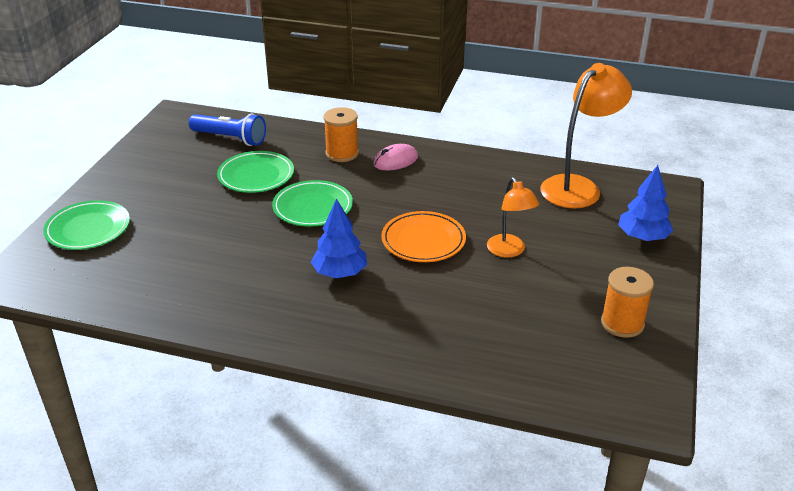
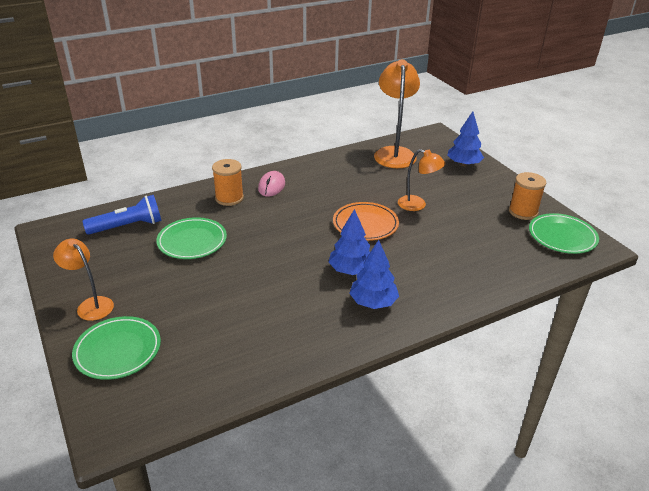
camera: 45 degrees left, 0 degrees up
(120, 186) = (91, 305): none -> orange lamp
(312, 311) = (373, 302): none -> blue tree
(313, 207) = (267, 241): green plate -> green plate (562, 236)

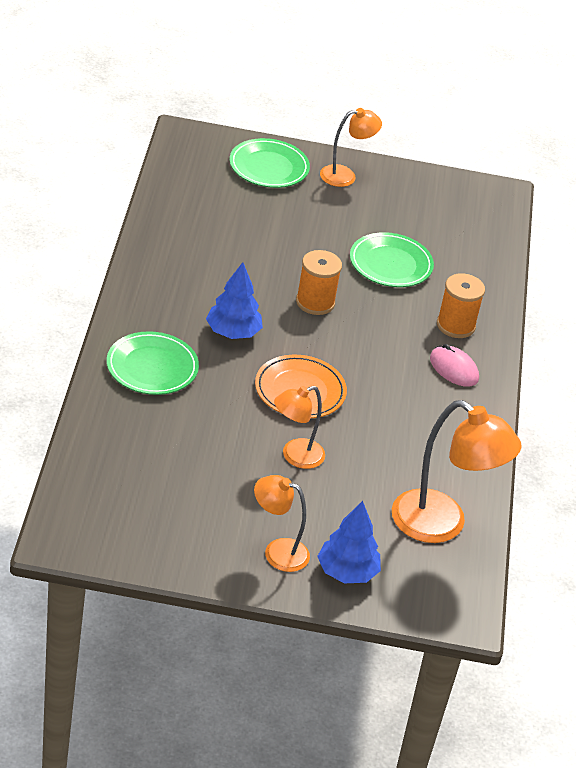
camera: 120 degrees right, 5 degrees up
(127, 226) = (461, 239): blue flashlight -> none
(373, 302) = (172, 317): blue tree -> none
(485, 184) = (277, 551): none -> orange lamp
(523, 212) = (187, 535): orange spool -> orange spool (315, 302)
(562, 236) = (109, 526): green plate -> green plate (152, 367)

